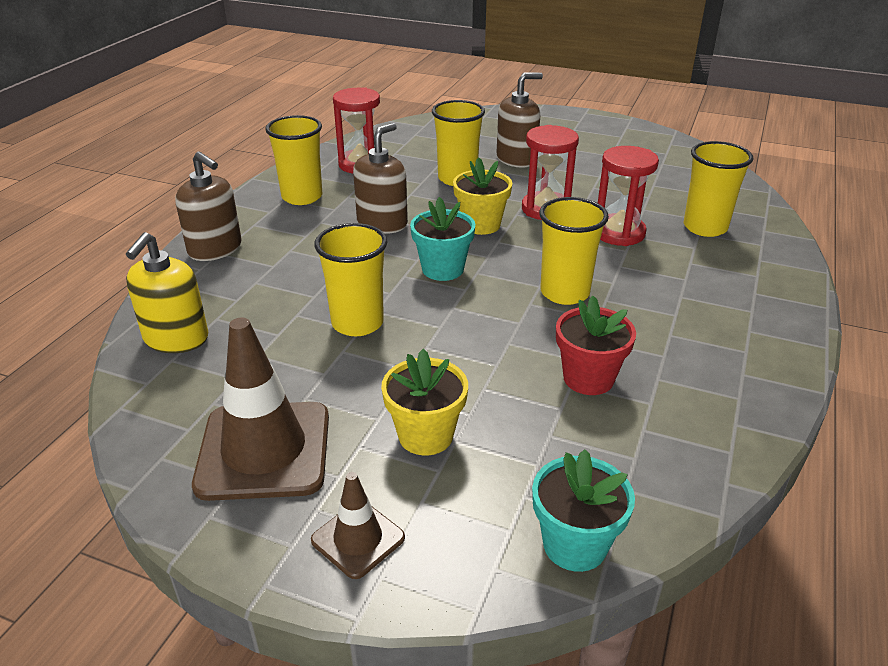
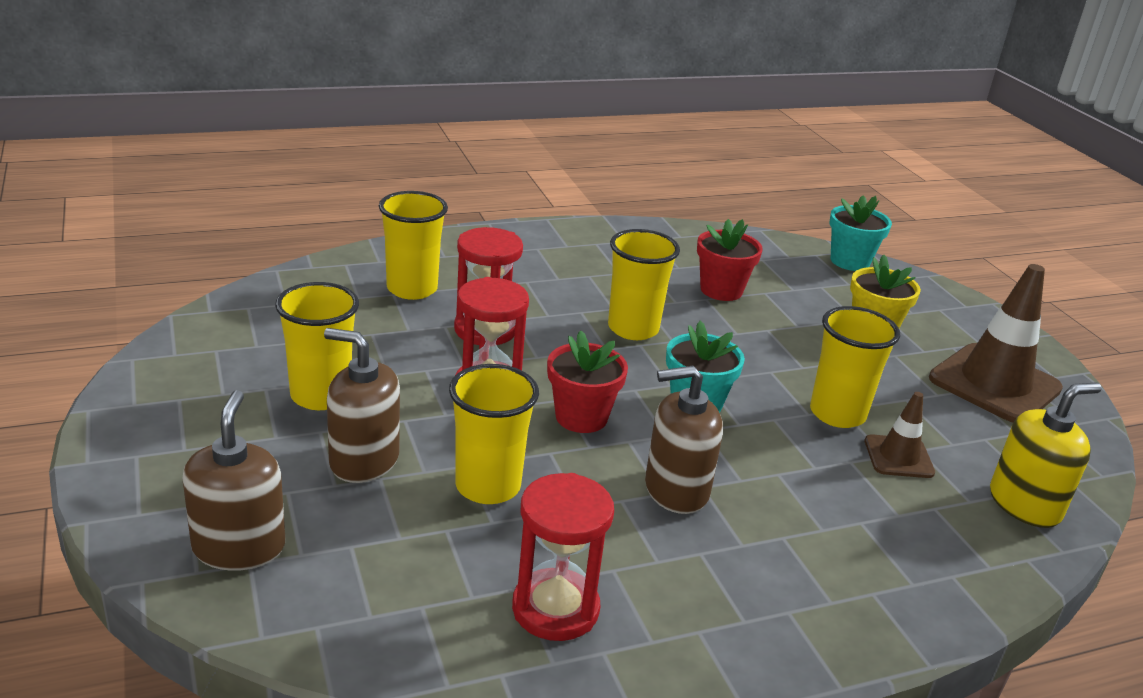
camera: 135 degrees left, 5 degrees down
(215, 249) = (914, 592): brown soap dispenser -> brown soap dispenser (239, 547)
(302, 197) = (718, 605): yellow cup -> yellow cup (321, 395)
(358, 539) = (966, 321): brown traffic cone -> brown traffic cone (898, 457)
(481, 225) = (581, 417): yellow flower pot -> red flower pot

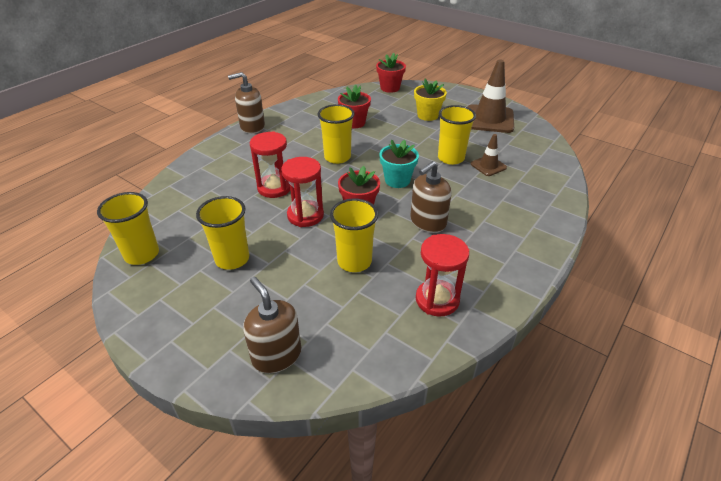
camera: 30 degrees left, 10 degrees up
(364, 460) = (288, 280): brown soap dispenser -> brown soap dispenser (252, 127)
(412, 289) = (217, 183): yellow cup -> yellow cup (142, 254)
(850, 261) = (390, 88): turquoise flower pot -> red flower pot
(1024, 504) = (543, 164): yellow soap dispenser -> none

